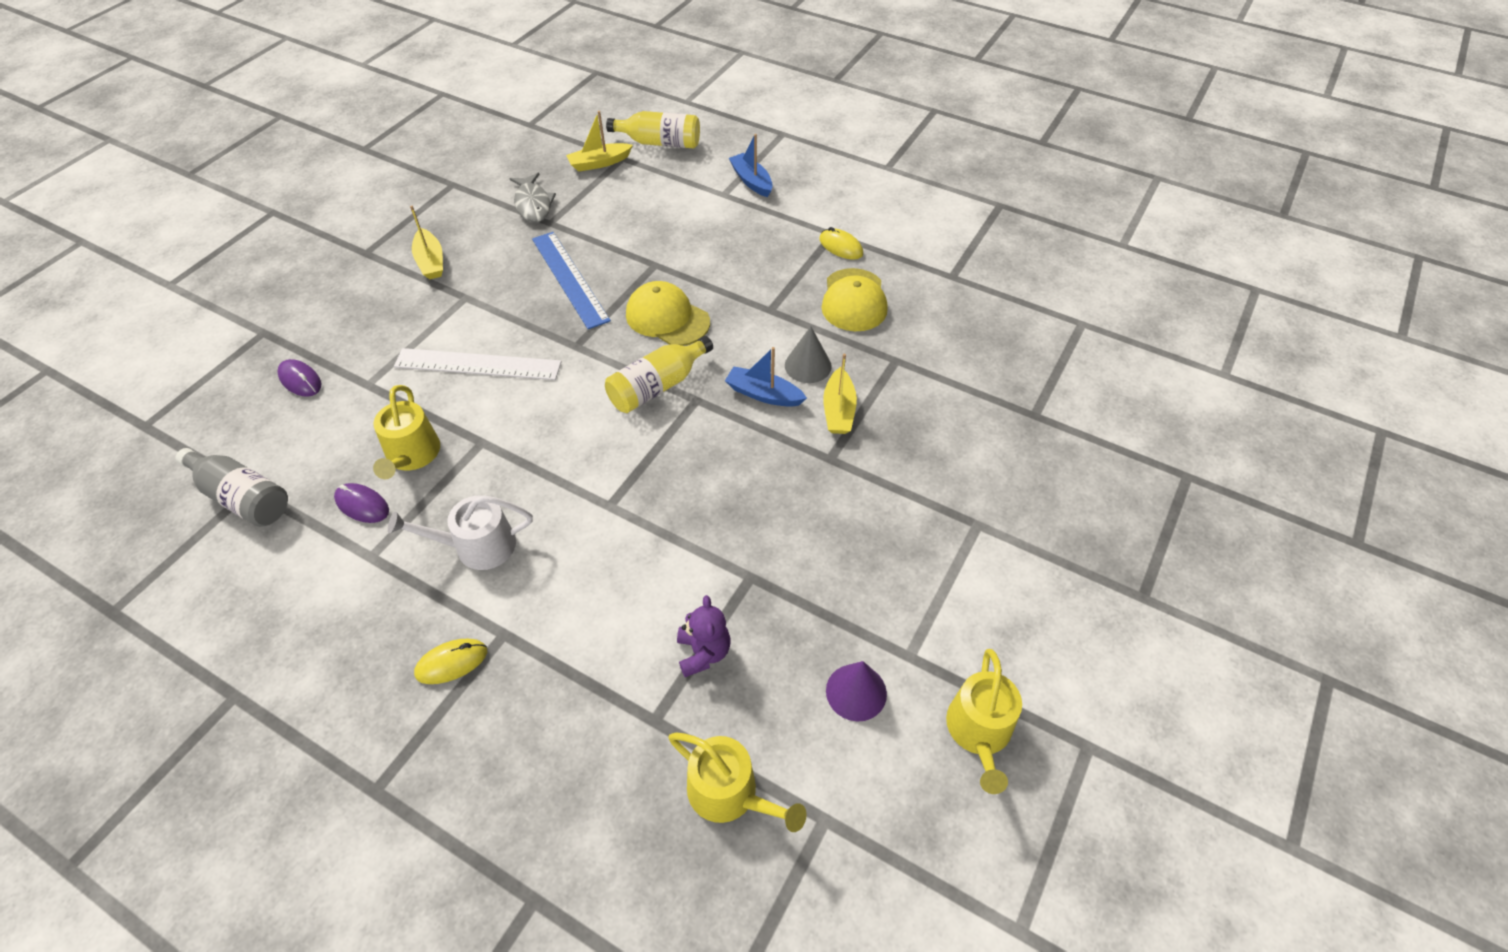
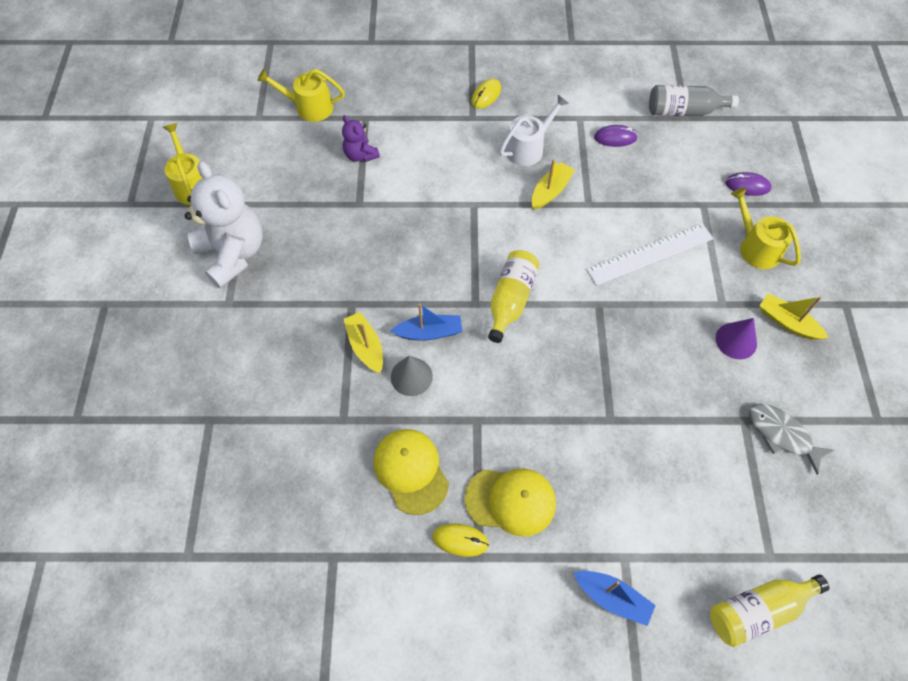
camera: 150 degrees right, 10 degrees up
(411, 455) = (621, 176): yellow watering can -> yellow watering can (756, 247)
(570, 279) = (664, 365): blue ruler -> none
(599, 163) = (784, 534): yellow boat -> yellow boat (550, 191)
(667, 318) = (553, 366): yellow cap -> yellow cap (511, 501)
(856, 692) = (267, 174): purple cone -> purple cone (736, 340)
(951, 586) = (233, 254): none -> white teddy bear

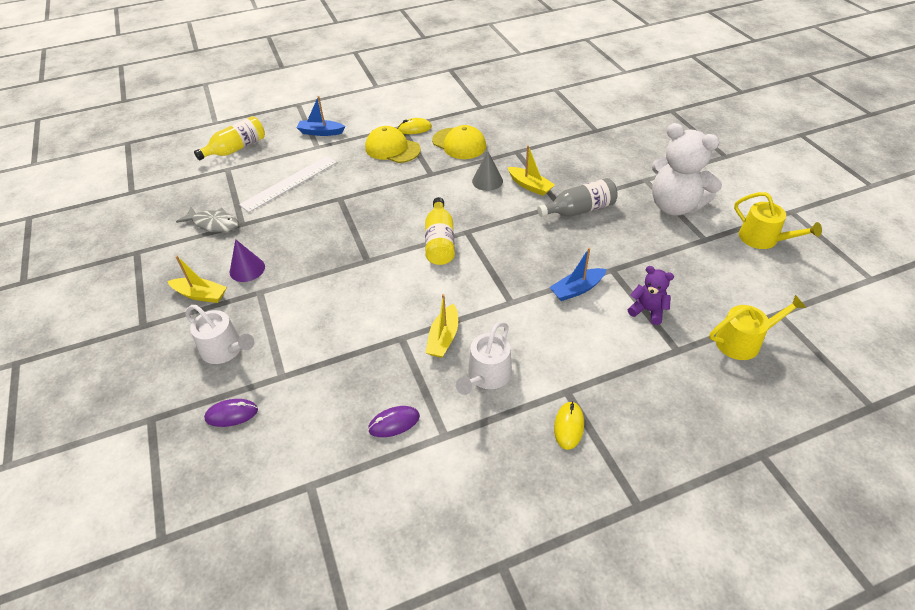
camera: 160 degrees right, 15 degrees down
(429, 332) = (490, 205): blue boat -> blue boat (577, 289)
(511, 501) = (392, 149): yellow cap -> yellow cap turned 45 degrees clockwise
(650, 254) = (330, 311): white ruler -> white ruler (289, 183)
(684, 111) = (314, 494): grey bottle -> grey bottle (579, 210)
(756, 247) = (225, 350): yellow watering can -> white watering can

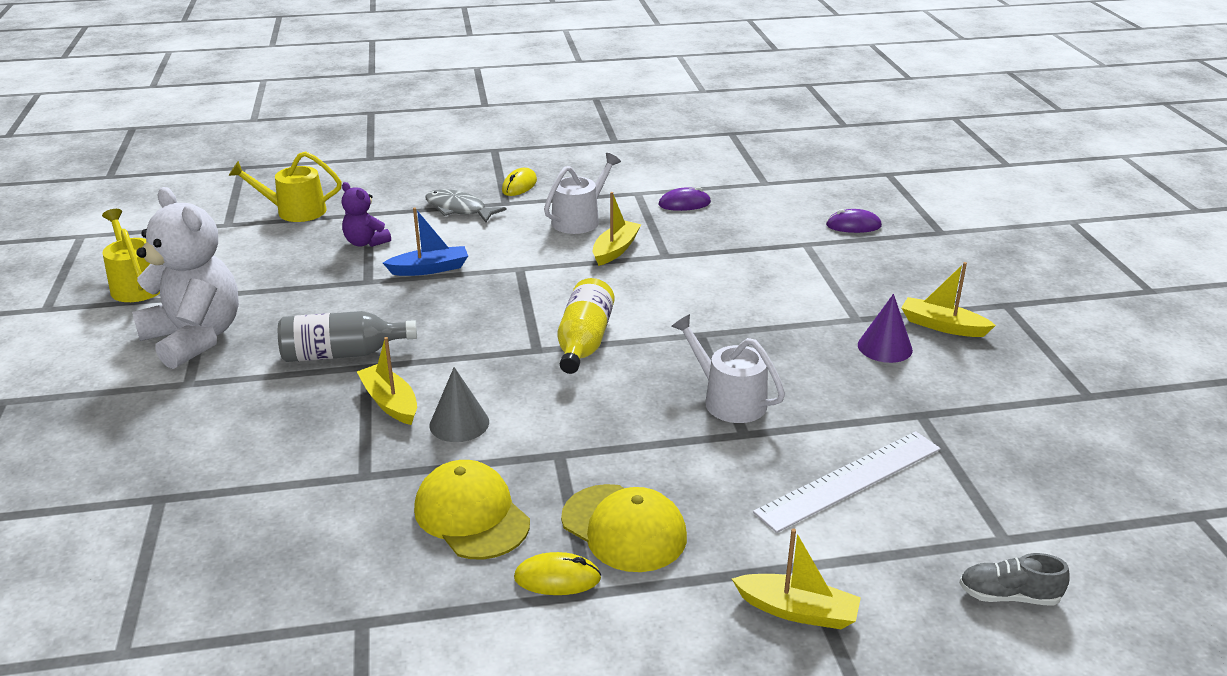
camera: 170 degrees left, 15 degrees down
(213, 224) = (974, 422): grey fish -> grey fish (459, 209)
(225, 350) = (881, 270): white watering can -> white watering can (728, 400)
(236, 148) = (1009, 596): yellow bottle -> grey shoe
(321, 132) = (797, 611): blue boat -> yellow boat

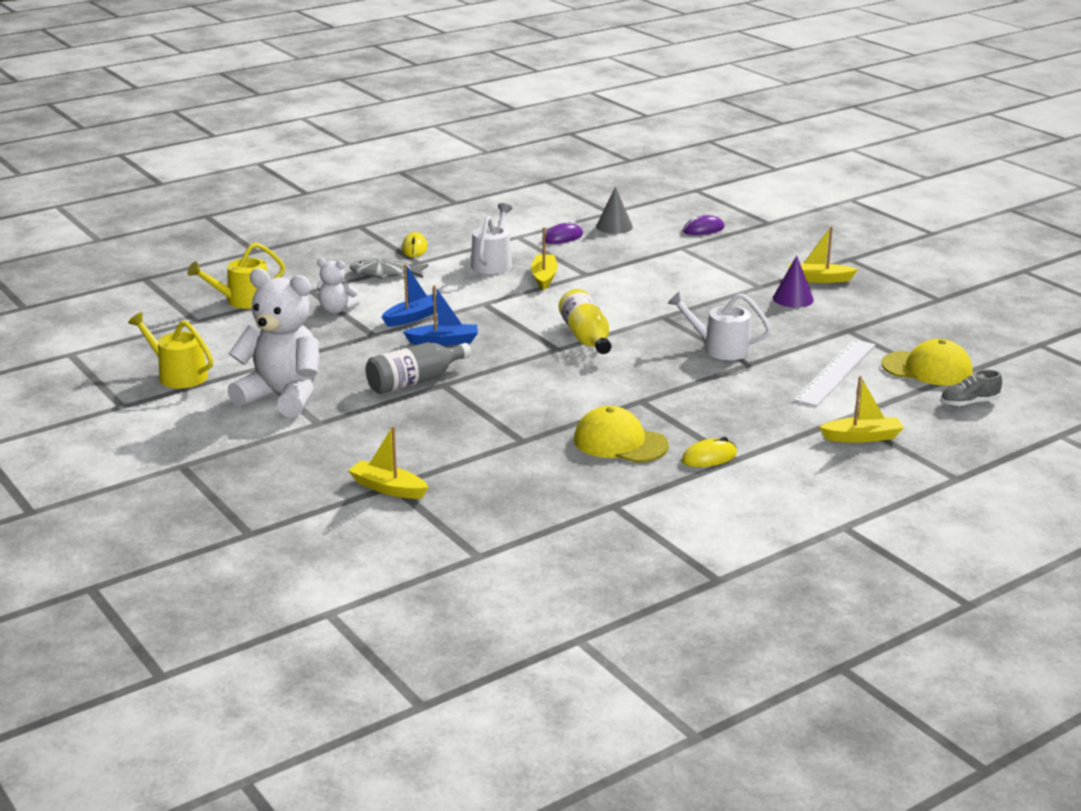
camera: 25 degrees left, 5 degrees down
(365, 242) = (336, 310): purple teddy bear -> white teddy bear
(390, 402) = (489, 400): yellow boat -> yellow boat (388, 488)
(427, 308) = (444, 342): none -> blue boat
(459, 423) = (553, 400): grey cone -> grey cone (614, 226)
(624, 528) = (723, 426): yellow cap -> yellow cap (927, 368)

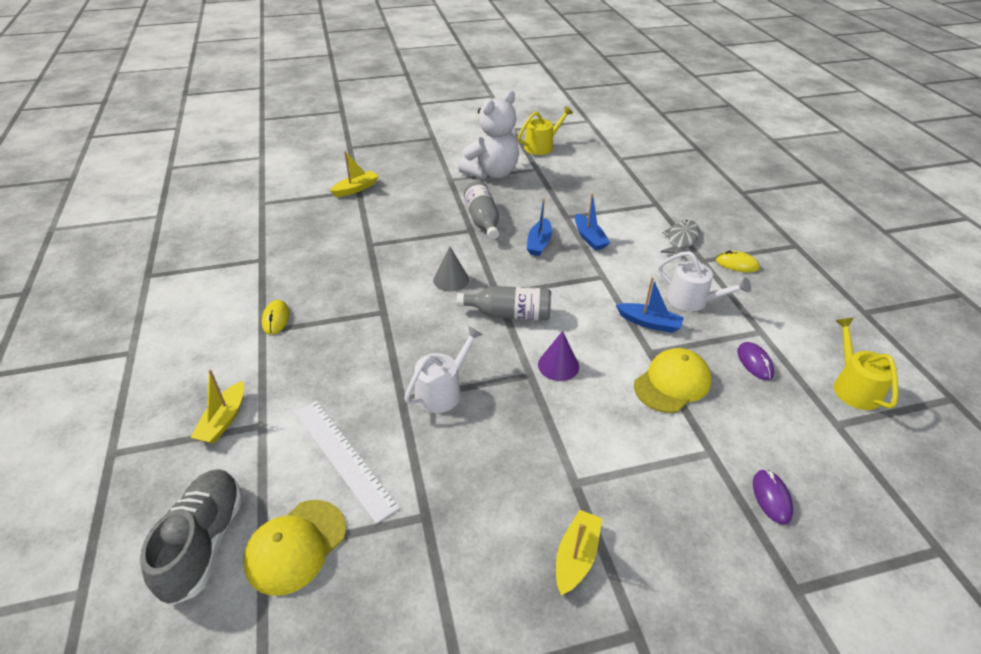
camera: 110 degrees right, 15 degrees up
(243, 301) = (646, 177): yellow watering can -> yellow watering can (853, 387)
(336, 310) = (616, 209): white teddy bear -> none
(544, 277) = (649, 323): yellow boat -> blue boat
(586, 337) = (509, 314): yellow bottle -> grey bottle
(614, 226) = (786, 413): grey cone -> grey cone (451, 279)
(620, 442) = (332, 284): yellow cap -> yellow cap (672, 383)
(793, 299) = (529, 500): purple cone -> purple cone (558, 365)
(969, 403) = (204, 543): grey shoe -> grey shoe, size x1.89

